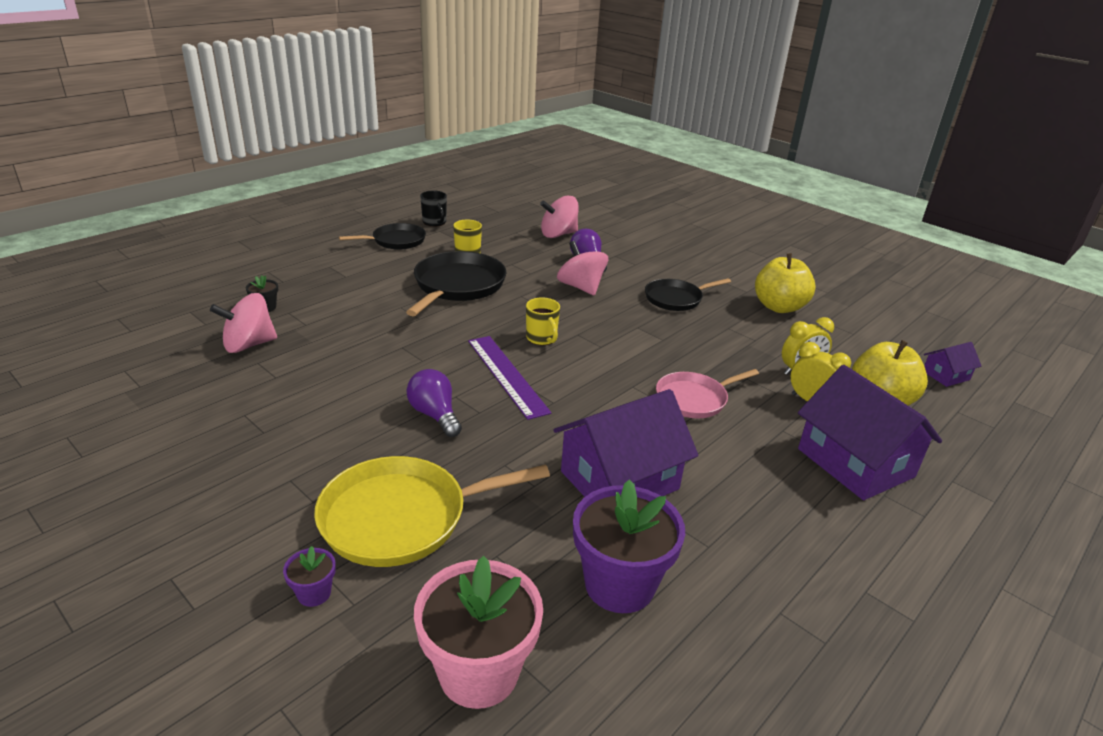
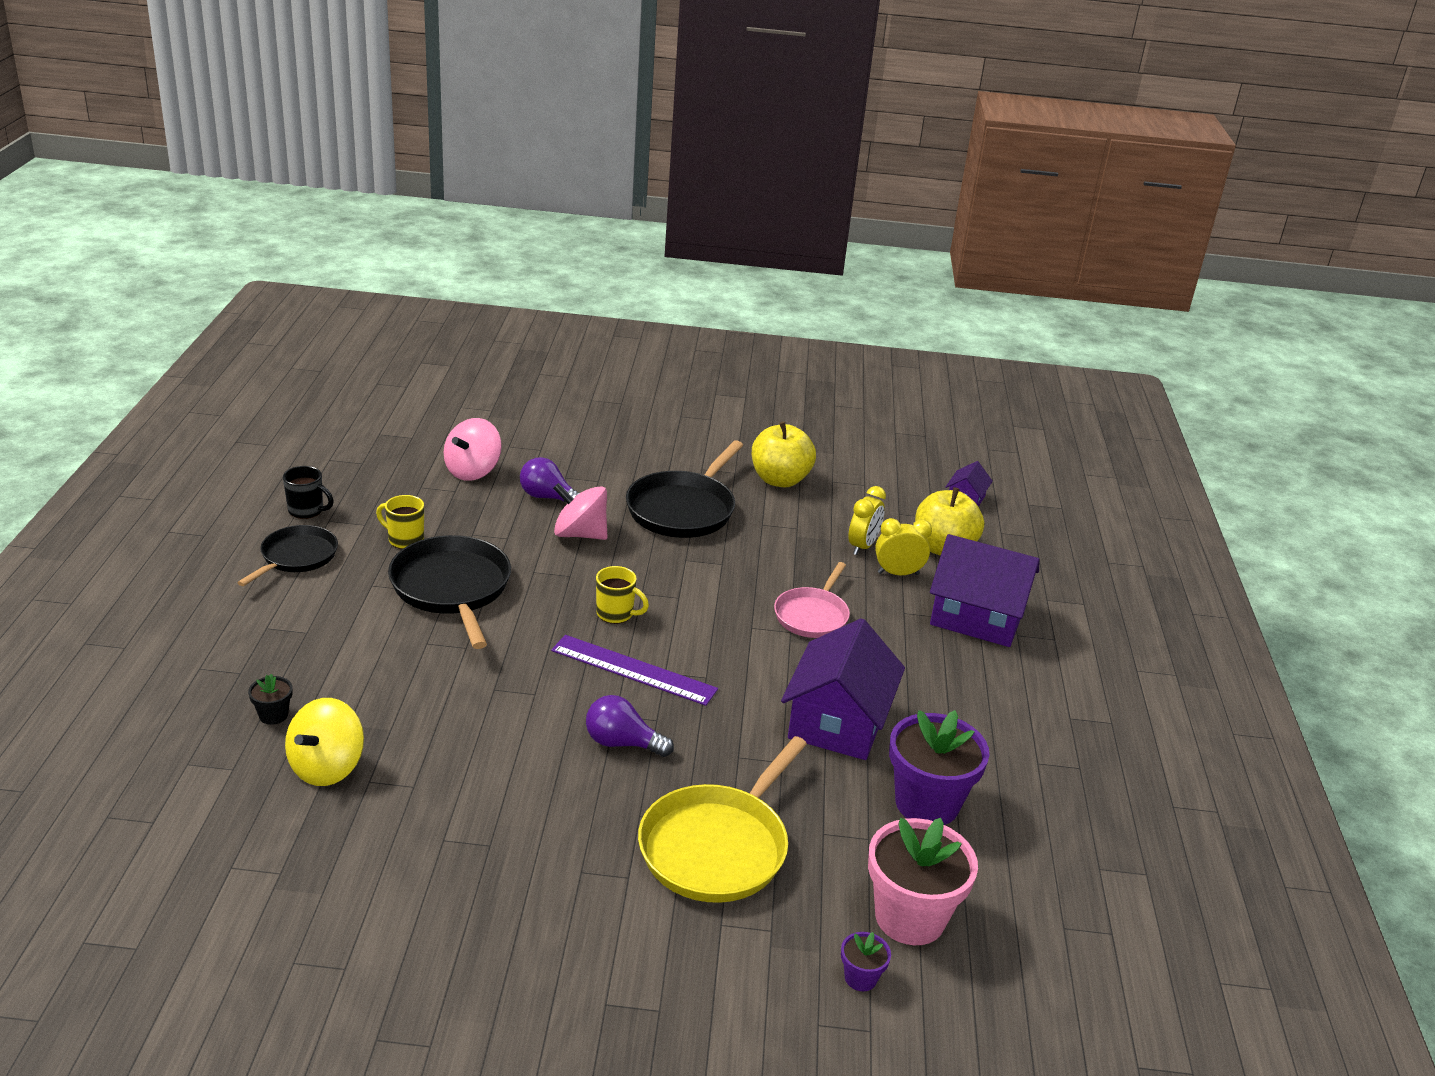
camera: 40 degrees left, 0 degrees up
(249, 345) = (327, 767): pink spinning top -> yellow spinning top
(314, 593) = (732, 941): purple flower pot -> purple flower pot (860, 978)
(676, 299) = (683, 509): black pan -> black pan, size x1.59

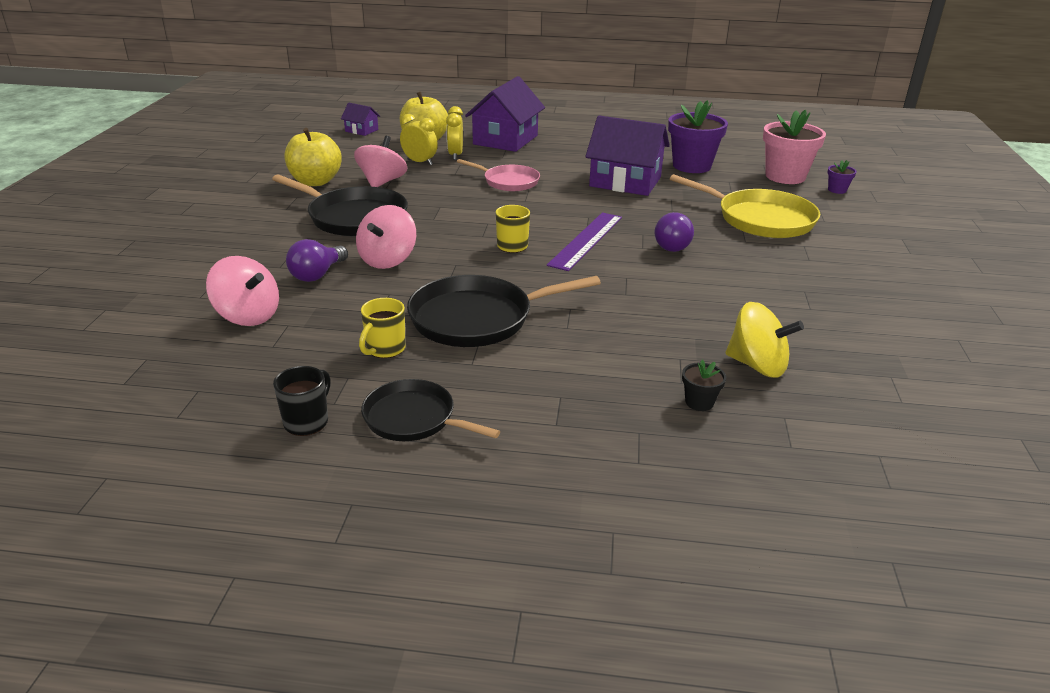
camera: 85 degrees left, 0 degrees up
(788, 522) = (382, 182): none -> pink spinning top

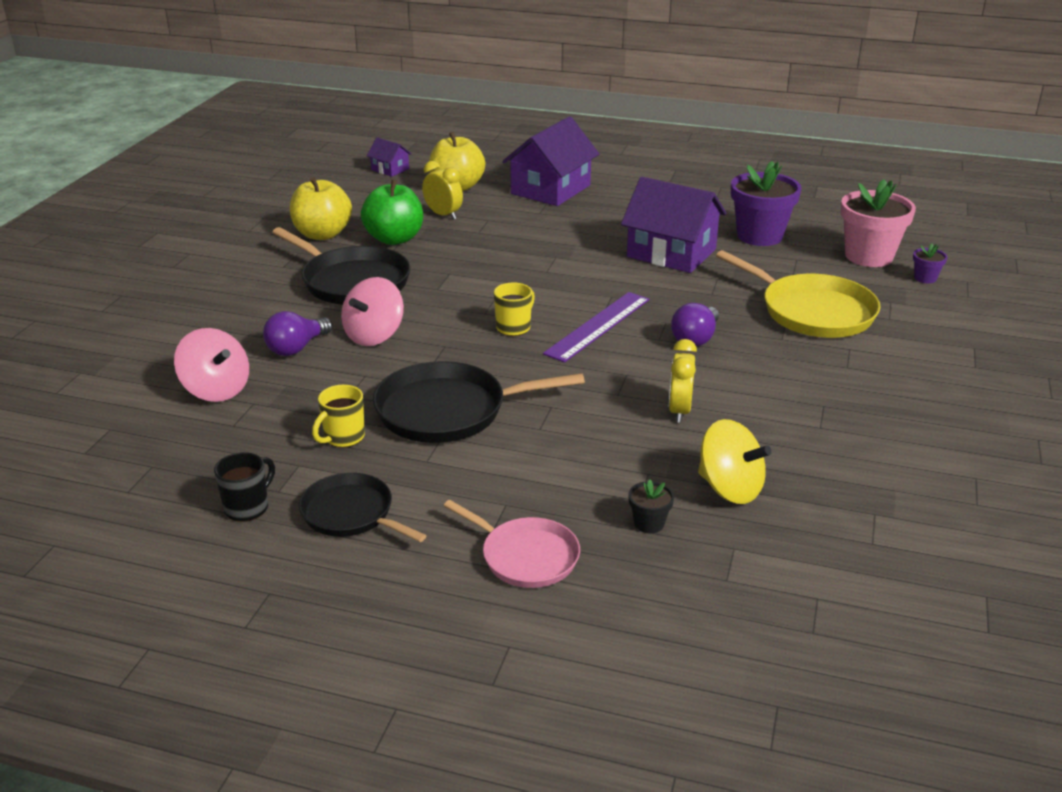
camera: 10 degrees right, 0 degrees up
(382, 182) = (394, 239): pink spinning top -> green apple
(455, 155) = (486, 207): yellow clock -> yellow clock (679, 411)
(508, 182) = (536, 246): pink pan -> pink pan (526, 556)

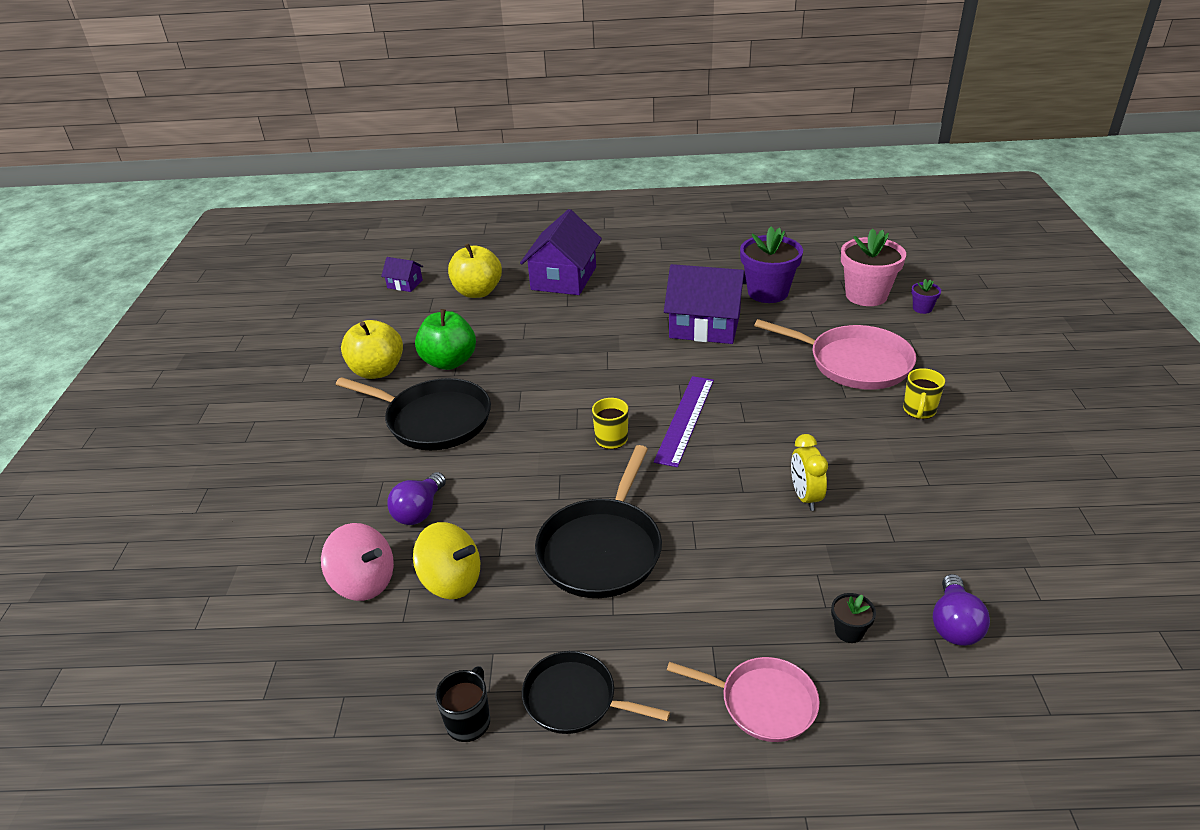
camera: 15 degrees left, 5 degrees up
(343, 438) = (519, 608): yellow mug -> yellow mug (919, 411)
(374, 335) = (487, 478): pink spinning top -> none
(443, 215) = (481, 325): yellow clock -> none
(448, 411) = (602, 549): black pan -> black pan turned 45 degrees counterclockwise
(695, 339) = (775, 414): purple light bulb -> purple light bulb (954, 624)
(729, 488) = (894, 572): yellow spinning top -> yellow spinning top (451, 581)
(812, 312) = (854, 363): yellow pan -> pink pan

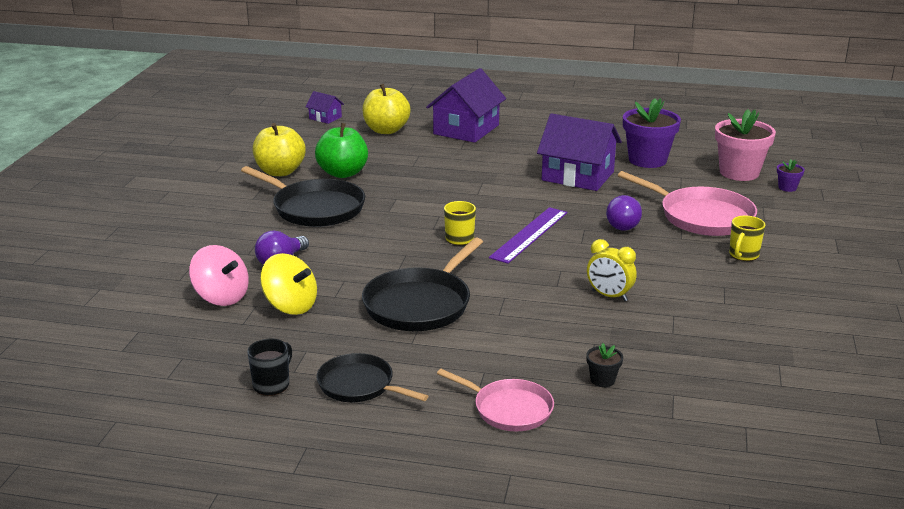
camera: 10 degrees right, 10 degrees down
(805, 497) = (609, 296): yellow clock -> yellow clock turned 60 degrees counterclockwise
(954, 624) = (695, 389): purple light bulb -> purple light bulb (625, 225)

